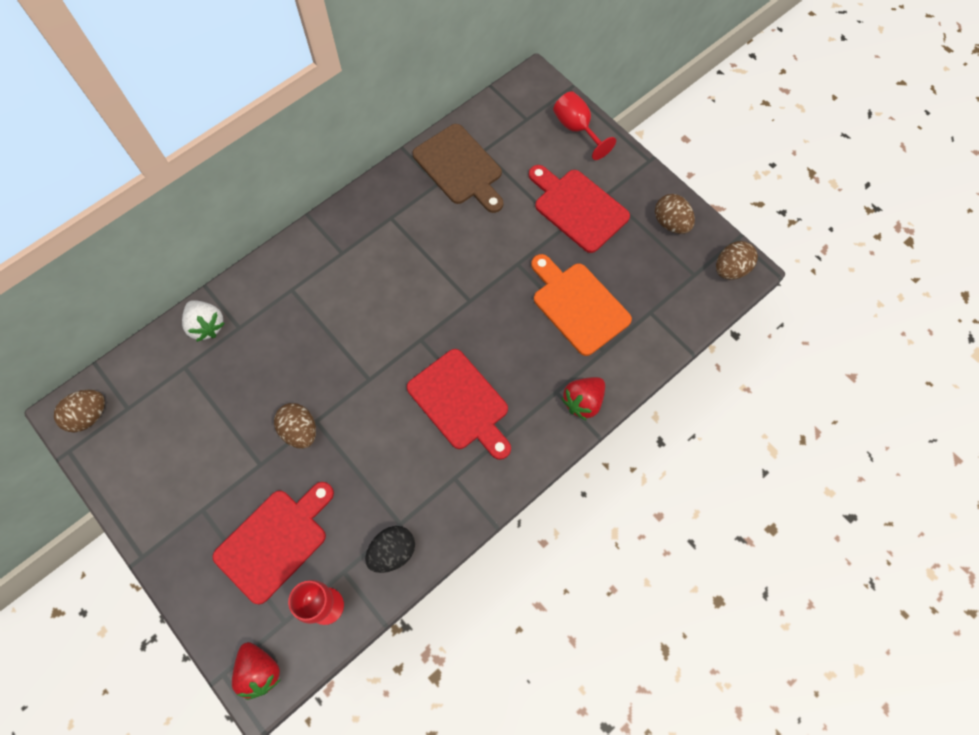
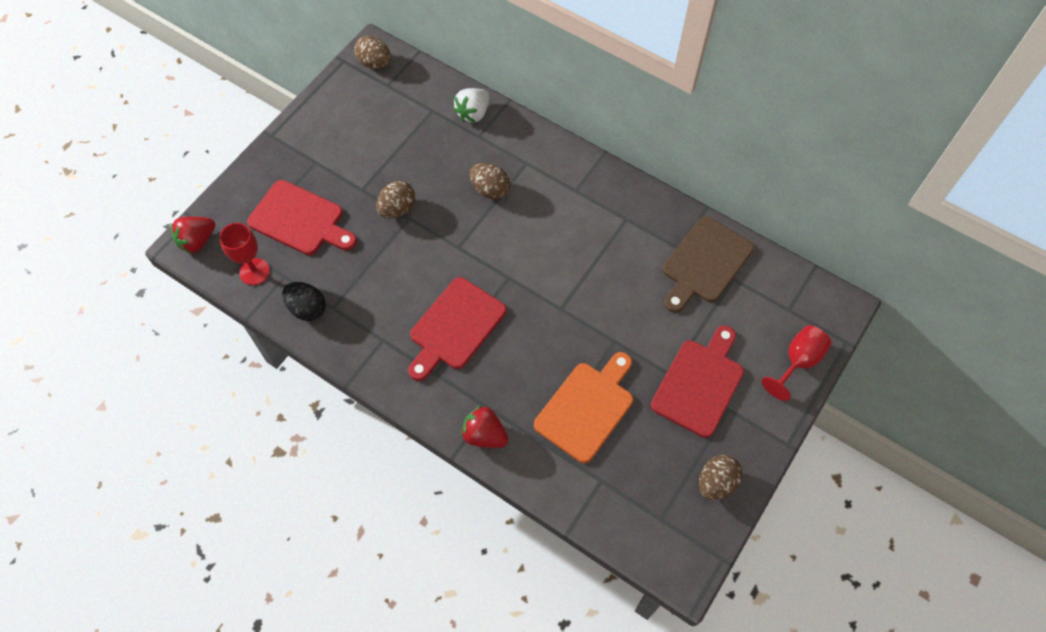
camera: 75 degrees right, 5 degrees down
(731, 269) = (681, 557): brown egg -> brown egg (490, 190)

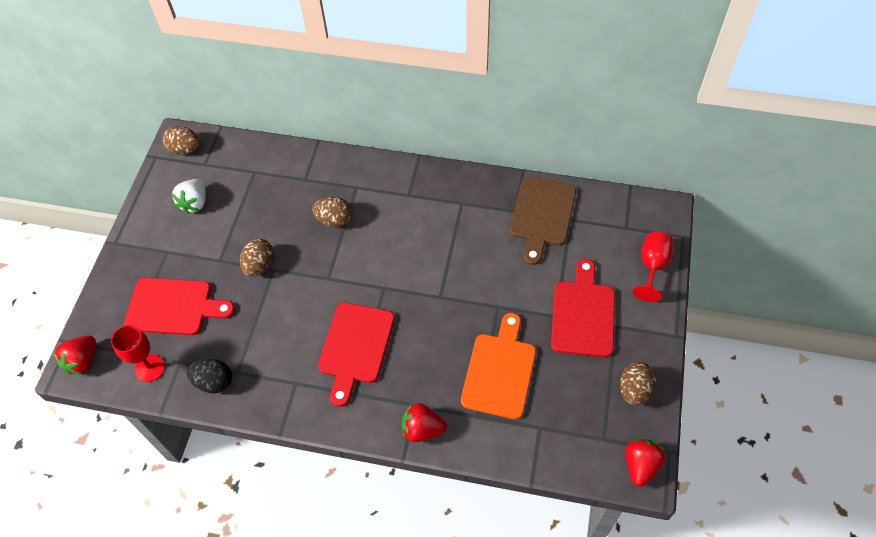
camera: 20 degrees left, 5 degrees down
(473, 113) = (291, 162): white strawberry -> white strawberry (194, 203)
(686, 561) = (640, 465): none -> red strawberry

